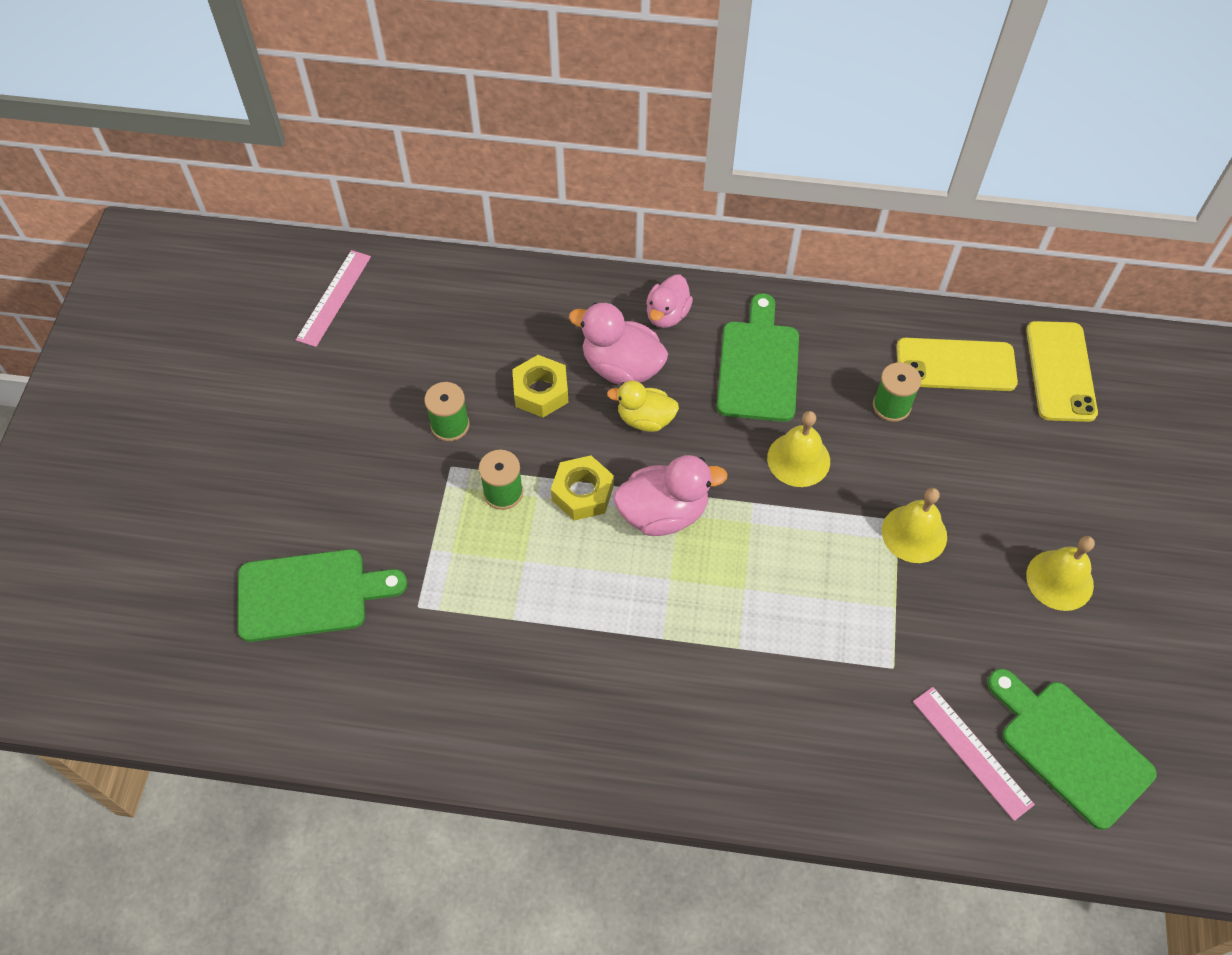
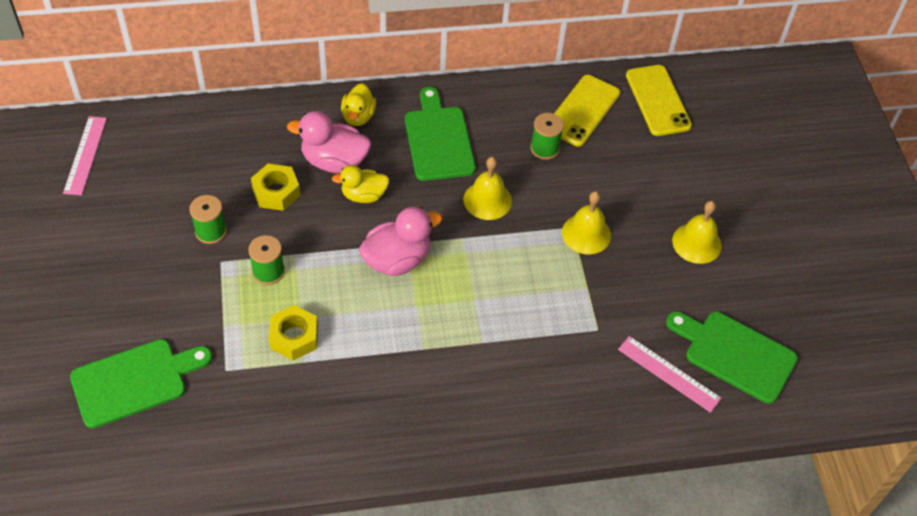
camera: 20 degrees left, 5 degrees down
(582, 493) = (331, 259): yellow nut -> yellow nut (294, 337)
(667, 315) = (358, 116): pink duck -> yellow duck
(955, 365) = (582, 111): yellow phone -> yellow phone turned 45 degrees counterclockwise

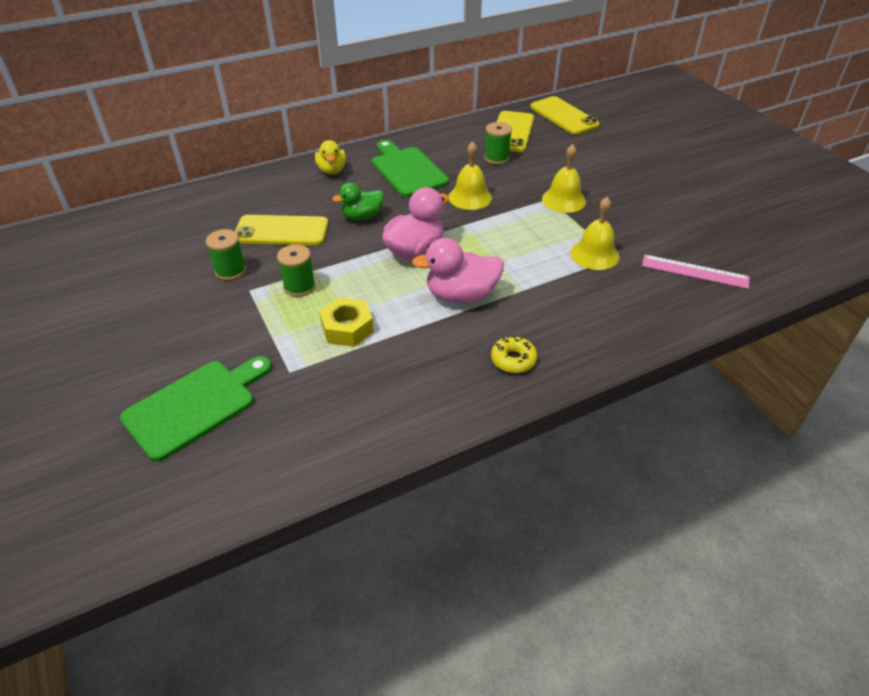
camera: 15 degrees left, 10 degrees down
(85, 155) = (85, 244): pink ruler -> none
(276, 192) = (281, 231): yellow nut -> yellow phone
(334, 161) = (325, 201): pink duck -> pink duck (461, 295)
(363, 195) = (362, 216): yellow duck -> green duck
(431, 422) = (513, 360): none -> yellow donut
(696, 243) = (653, 186): yellow bell -> yellow bell (594, 254)
(735, 354) = (736, 246): green cutting board -> none

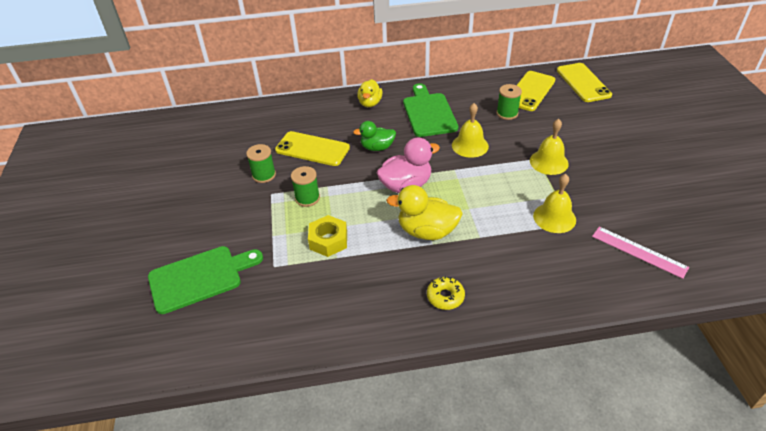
camera: 20 degrees right, 0 degrees up
(461, 295) = (427, 231): pink duck -> yellow duck

